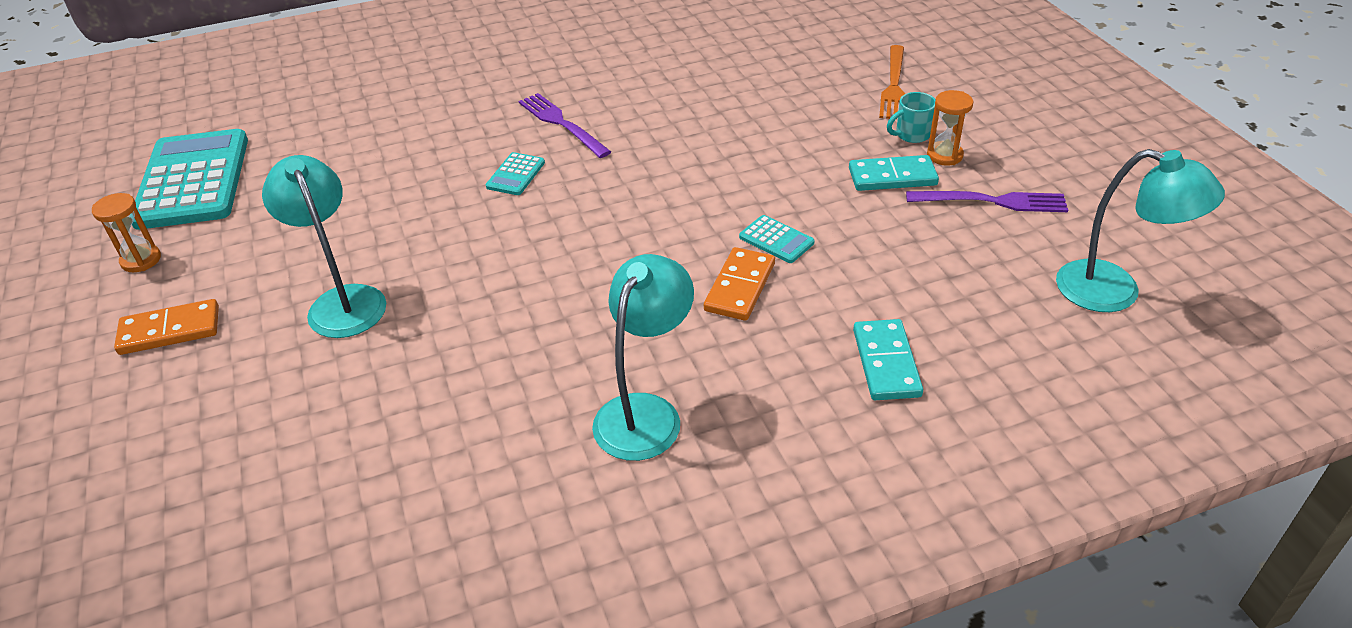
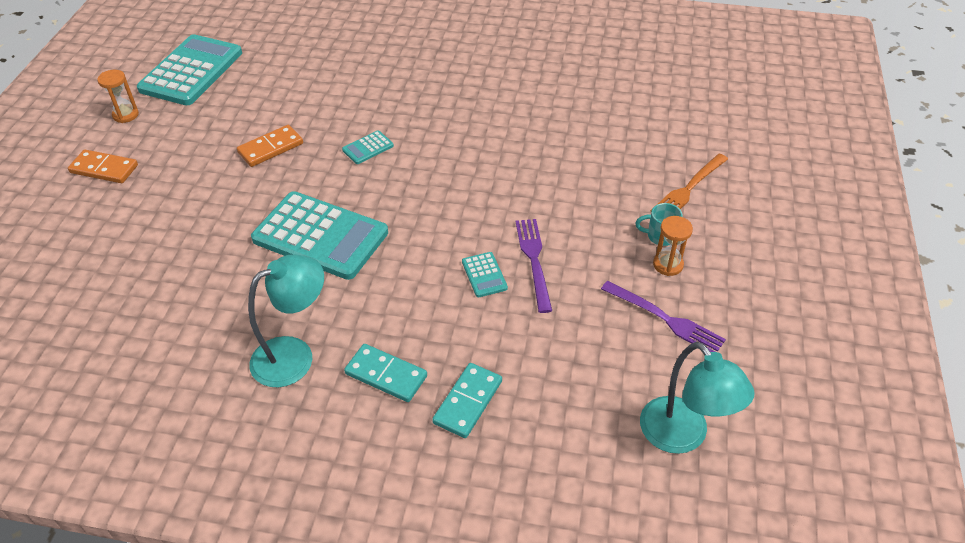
camera: 30 degrees right, 5 degrees up
(342, 301) = (200, 193): turquoise lamp -> none
(549, 281) = (320, 236): none -> turquoise calculator
(561, 123) = (429, 120): purple fork -> purple fork (533, 260)
(739, 287) = (428, 298): orange domino -> orange domino (270, 148)
(892, 177) = (611, 264): turquoise domino -> turquoise domino (386, 375)

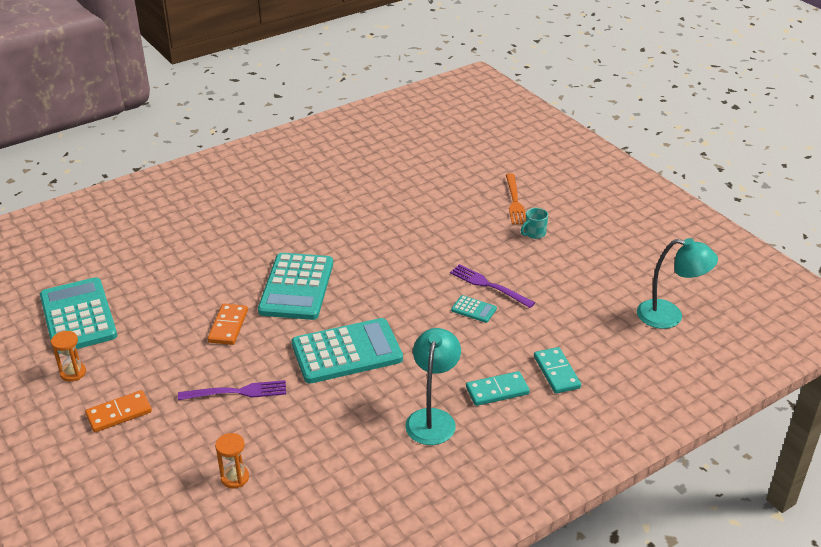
camera: 45 degrees left, 10 degrees down
(368, 148) = (297, 287): turquoise calculator -> turquoise calculator, size x2.39
(666, 319) = (592, 271): purple fork -> purple fork (238, 392)
(668, 265) = (557, 245): orange hourglass -> orange hourglass (235, 478)

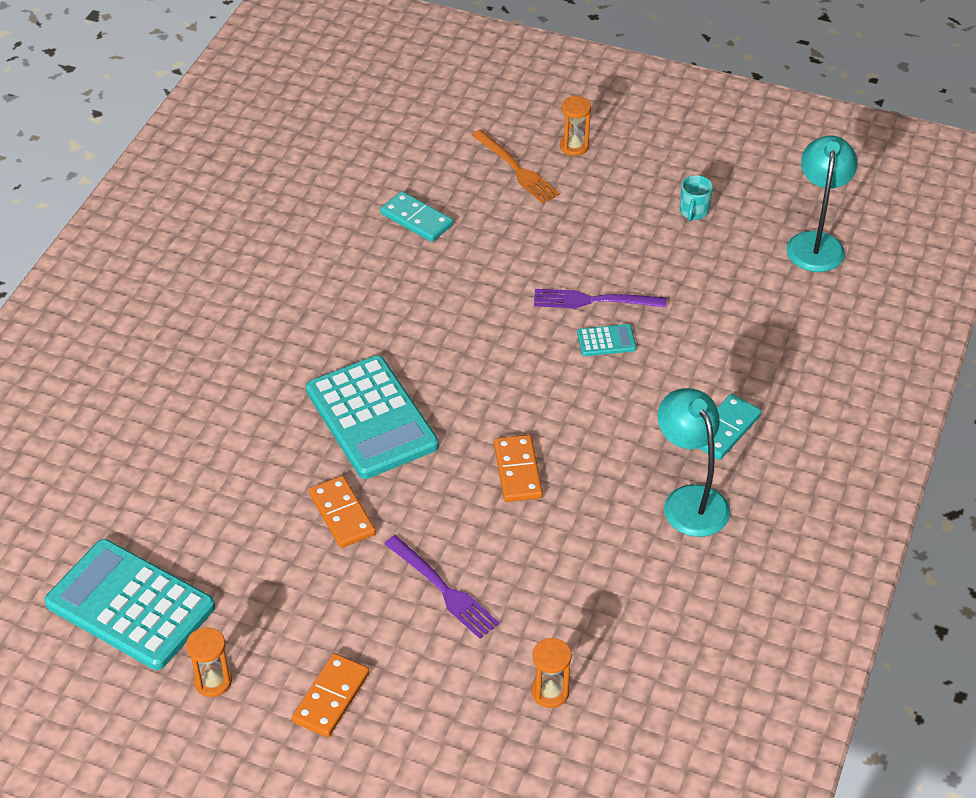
camera: 35 degrees left, 10 degrees up
(238, 392) = (444, 590): purple fork -> purple fork turned 90 degrees clockwise
(347, 352) = (517, 471): turquoise calculator -> orange domino
(534, 233) = (580, 204): turquoise mug -> turquoise mug (693, 212)
(556, 372) = (764, 374): turquoise domino -> turquoise domino (416, 219)
(562, 203) = (574, 146): none -> orange hourglass
(669, 316) = (816, 243): turquoise lamp -> turquoise lamp turned 60 degrees counterclockwise

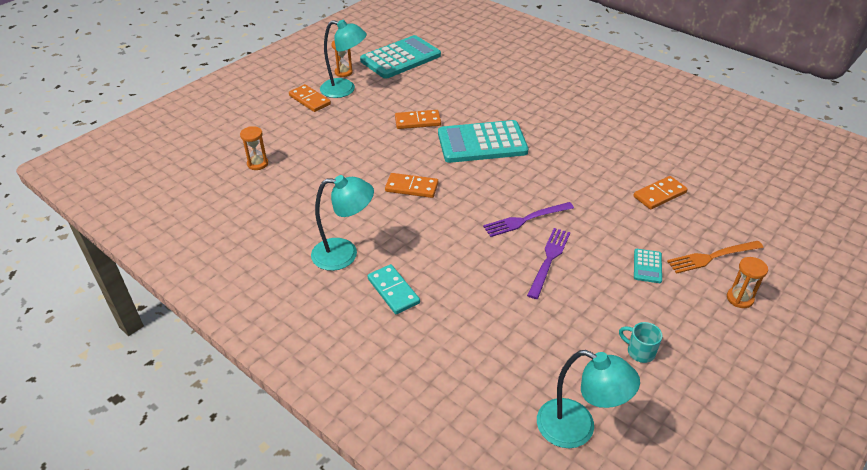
camera: 110 degrees right, 5 degrees down
(276, 655) = (345, 89): none -> turquoise lamp
(416, 219) = (659, 194): turquoise domino -> orange domino
(444, 590) = (346, 144): purple fork -> purple fork (525, 220)
(606, 341) = (505, 255): turquoise calculator -> turquoise calculator (647, 266)

